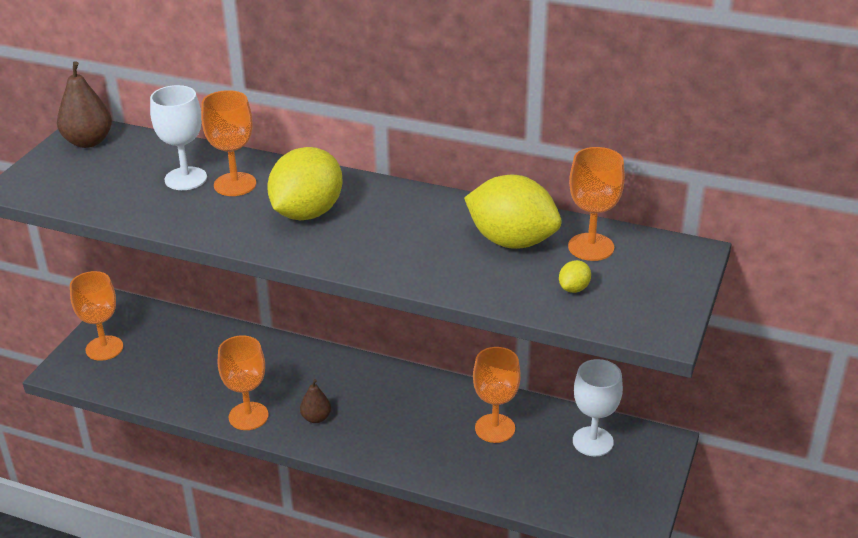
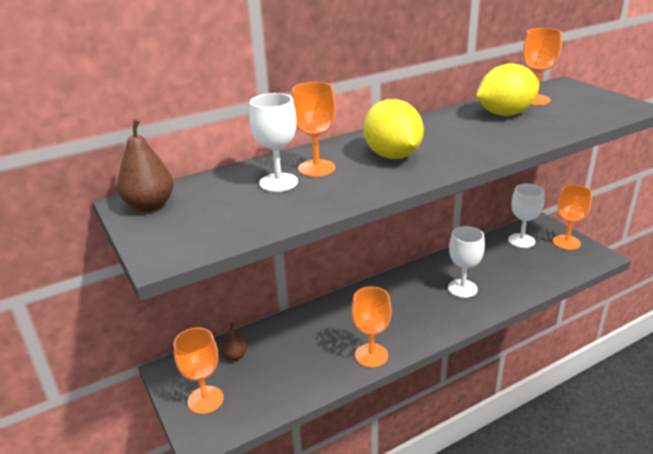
camera: 50 degrees left, 5 degrees down
(316, 418) = (404, 326): brown pear -> brown pear (235, 356)
(429, 432) = (462, 288): none -> white goblet
(495, 428) = (481, 265): orange goblet -> orange goblet (566, 242)
(574, 288) = (573, 113): yellow lemon -> none

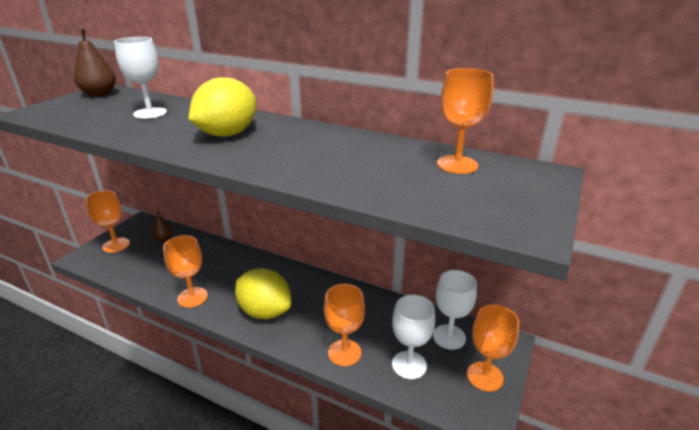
camera: 55 degrees right, 0 degrees up
(316, 168) = (183, 117): orange goblet -> orange goblet (344, 353)
(462, 288) = (321, 319): white goblet -> white goblet (409, 365)
(505, 114) = (388, 158): yellow lemon -> yellow lemon (265, 311)

